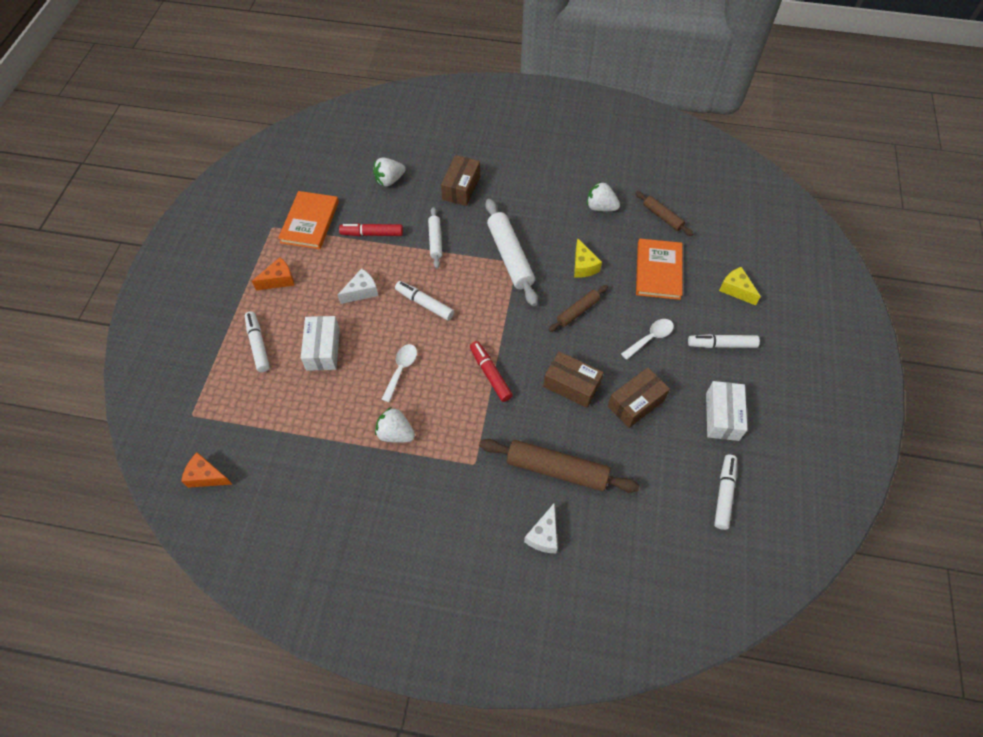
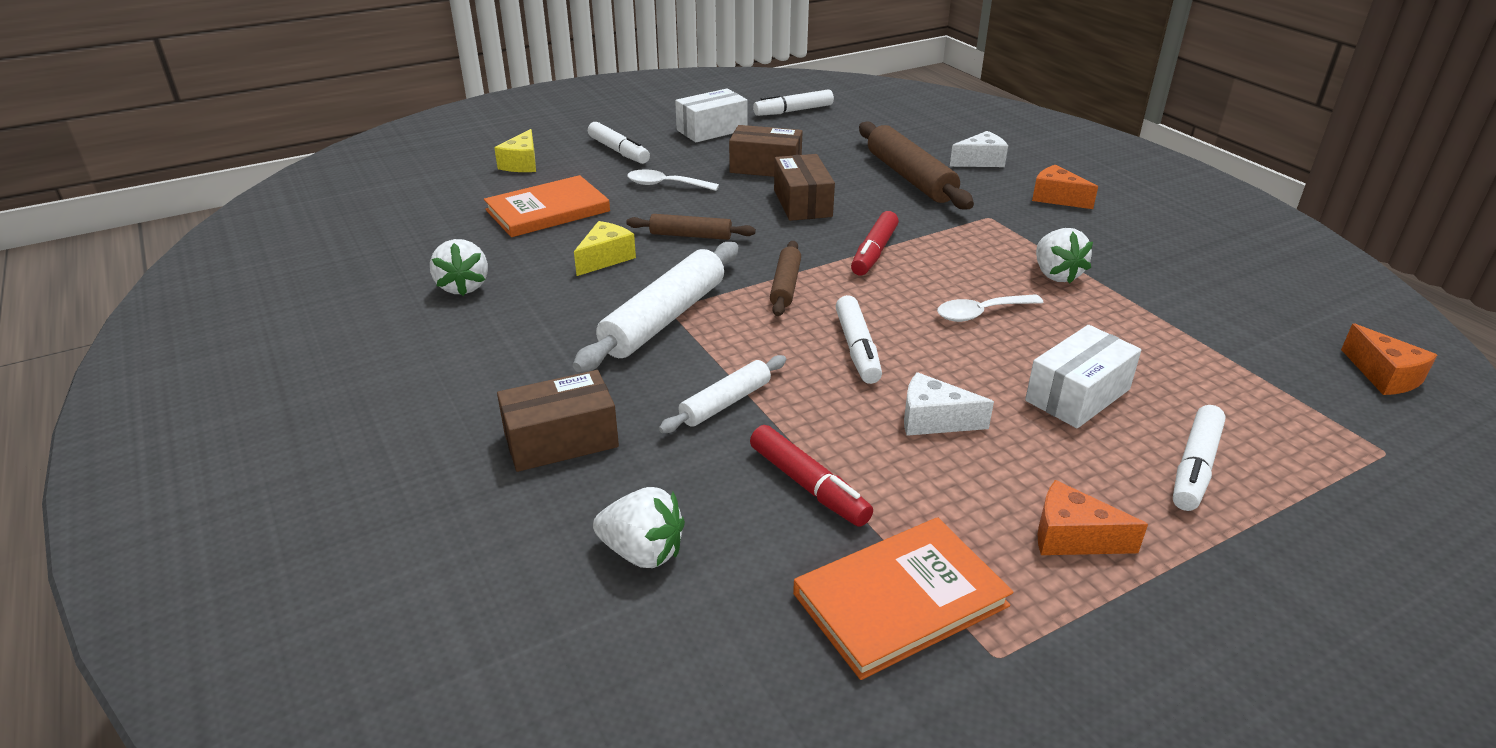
camera: 130 degrees left, 25 degrees down
(460, 525) = (1056, 198): none -> orange cheese
(662, 217) = (434, 237): brown rolling pin -> brown rolling pin (785, 285)

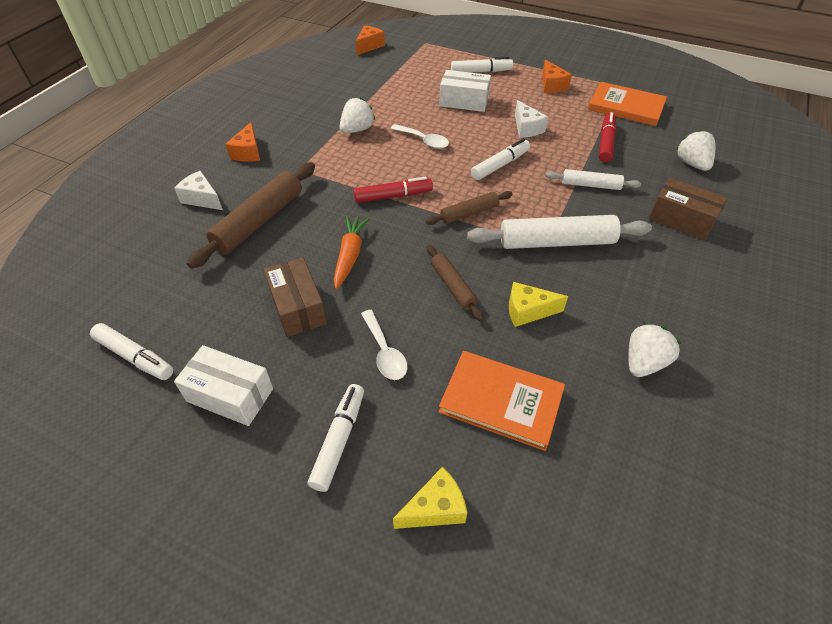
camera: 125 degrees left, 15 degrees up
(802, 203) = (350, 255): brown box -> orange carrot

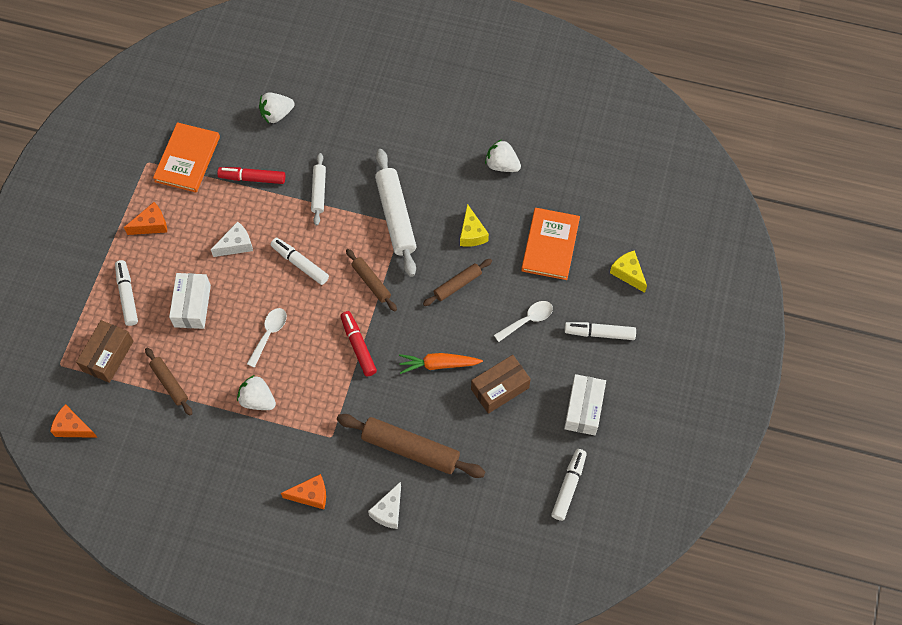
camera: 100 degrees left, 15 degrees up
(391, 87) = (169, 383): none -> brown rolling pin
(681, 219) = (353, 130): brown box -> brown box (108, 356)

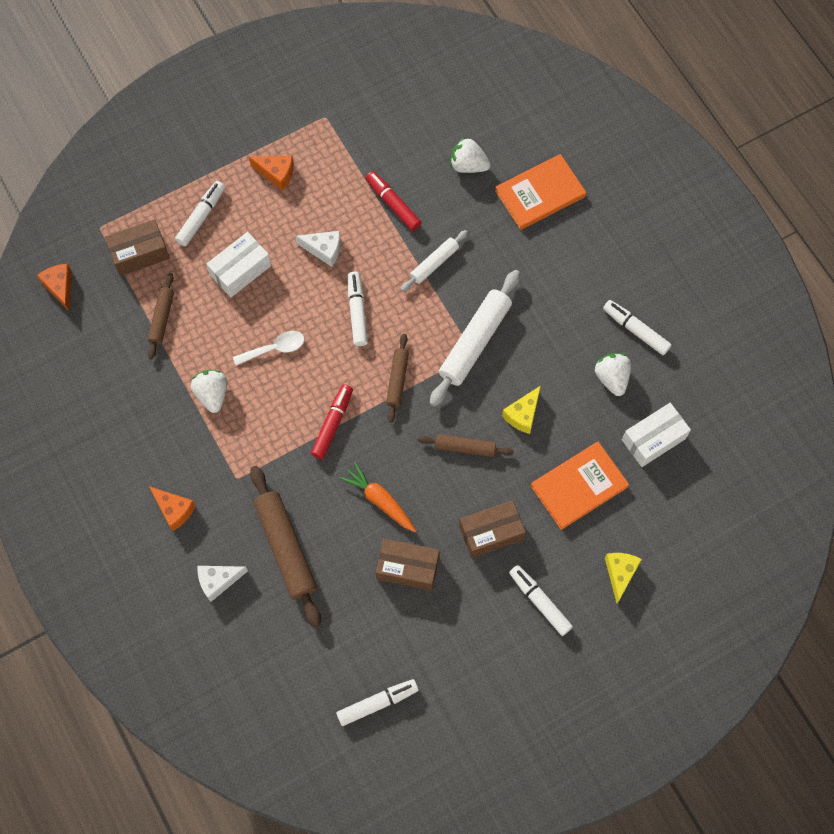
camera: 45 degrees right, 5 degrees up
(187, 159) = (358, 141): orange book -> orange book (540, 194)
(486, 125) = (635, 330): none -> white marker
(527, 320) = (491, 532): white spoon -> brown box
(583, 409) = (457, 652): white box -> white box (653, 439)

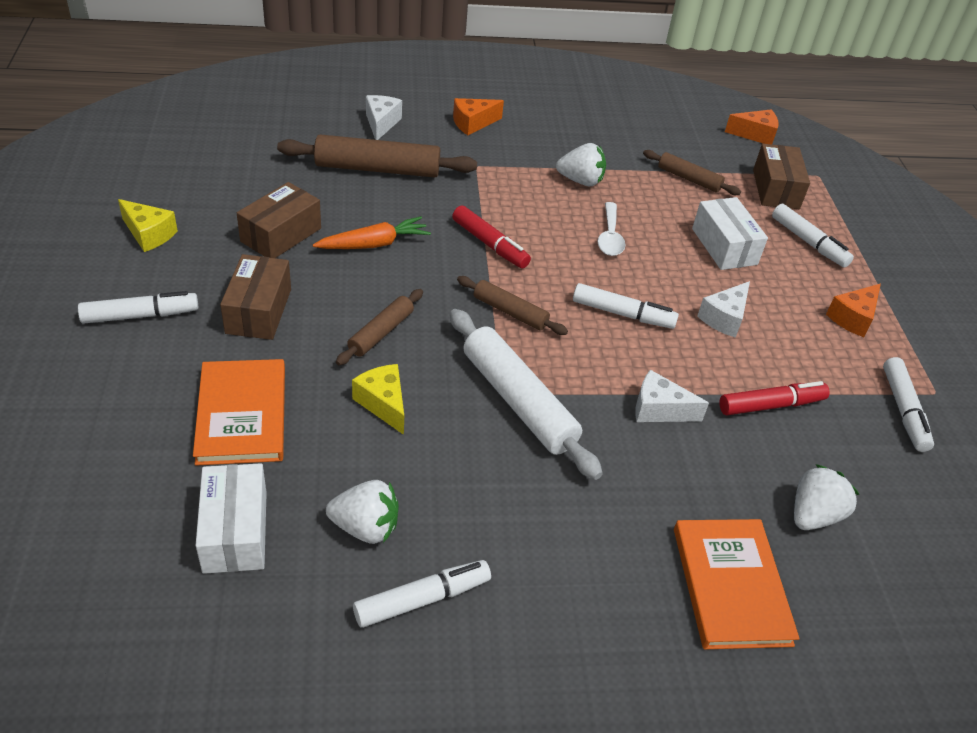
camera: 110 degrees right, 25 degrees down
(377, 703) = (169, 166): white marker -> white marker (903, 410)
(434, 263) = (659, 409): white rolling pin -> white cheese
(620, 574) = (95, 401): yellow cheese -> yellow cheese (149, 234)

